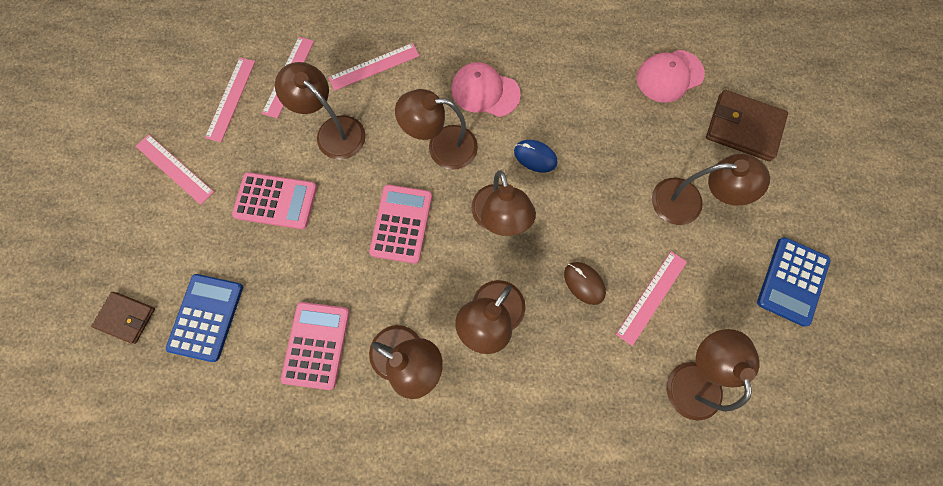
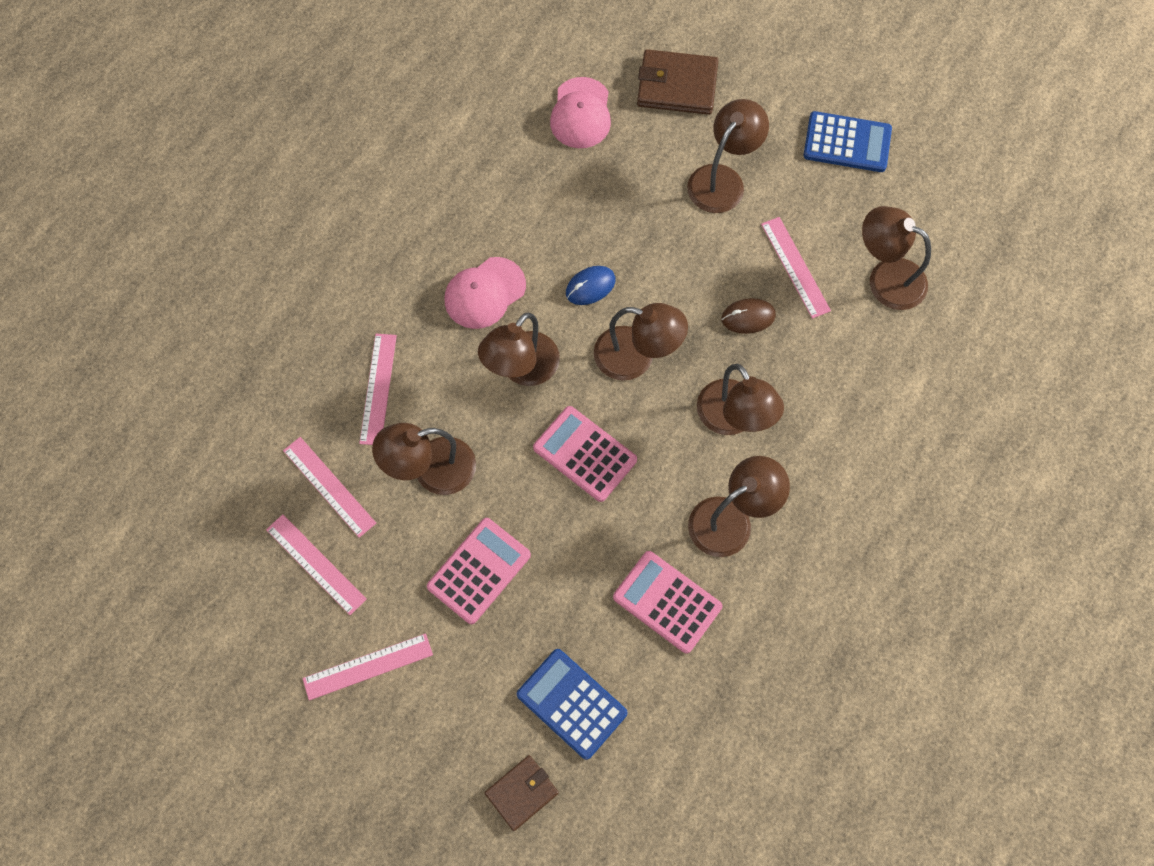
camera: 60 degrees left, 5 degrees down
(743, 128) = (677, 85): brown wallet -> brown wallet turned 45 degrees clockwise
(792, 281) = (847, 143): blue calculator -> blue calculator turned 45 degrees counterclockwise

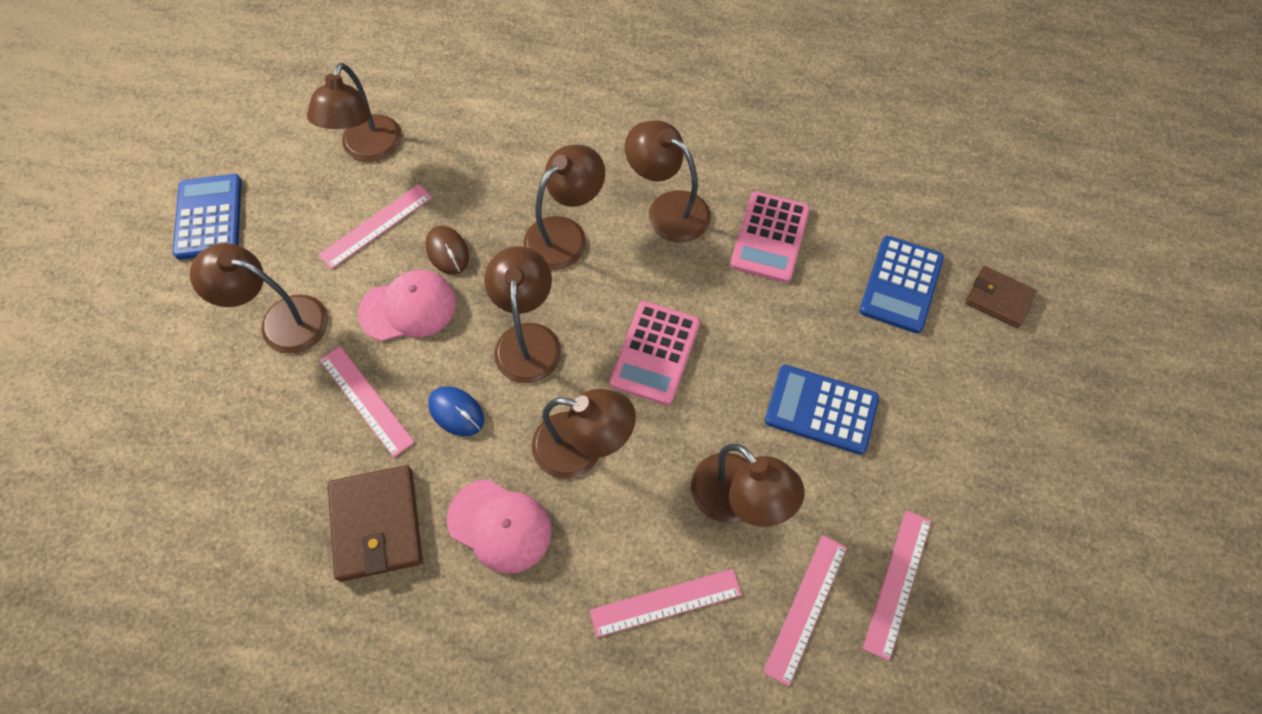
camera: 110 degrees left, 5 degrees down
(368, 666) = (970, 480): pink ruler -> pink ruler (366, 400)
(479, 571) = (821, 409): pink calculator -> blue calculator
(581, 113) = (214, 503): pink cap -> pink cap (408, 308)
(677, 85) = (154, 405): brown wallet -> brown wallet (377, 524)

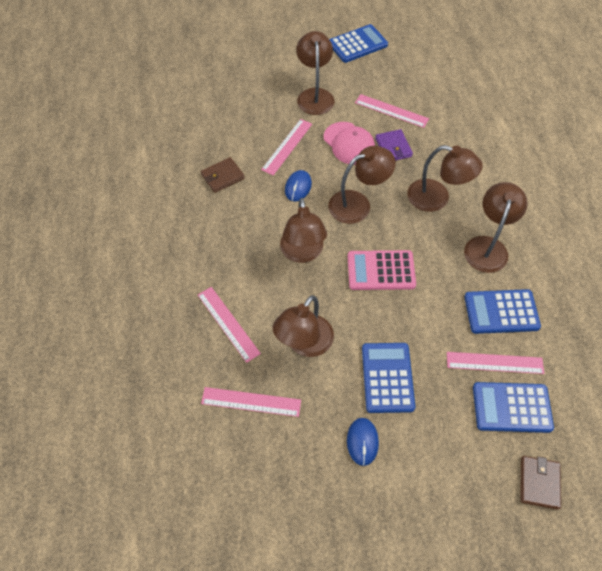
camera: 70 degrees right, 5 degrees down
(368, 149) = (437, 88): brown lamp -> none
(377, 524) = (222, 176): brown wallet -> brown wallet, size x0.63
(447, 251) = (393, 147): brown mouse -> purple wallet
(500, 525) = (242, 229): pink cap -> none
(769, 237) = (501, 312): pink calculator -> blue calculator
(897, 583) = (287, 454): pink ruler -> pink ruler (494, 362)
(903, 476) = (362, 442): none -> blue mouse

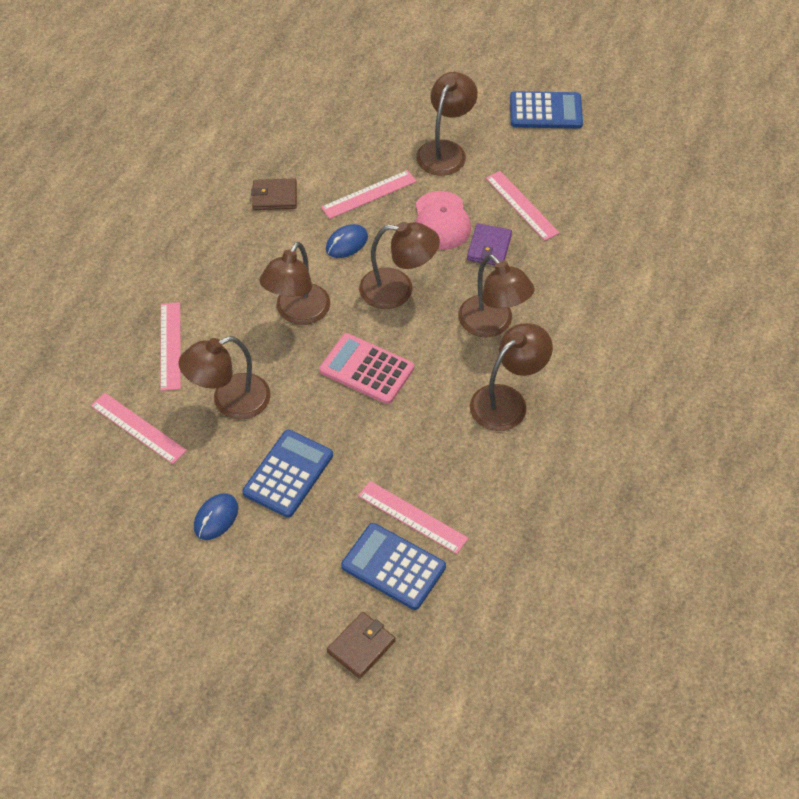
camera: 30 degrees right, 5 degrees down
(501, 312) = (463, 472): blue calculator -> none

